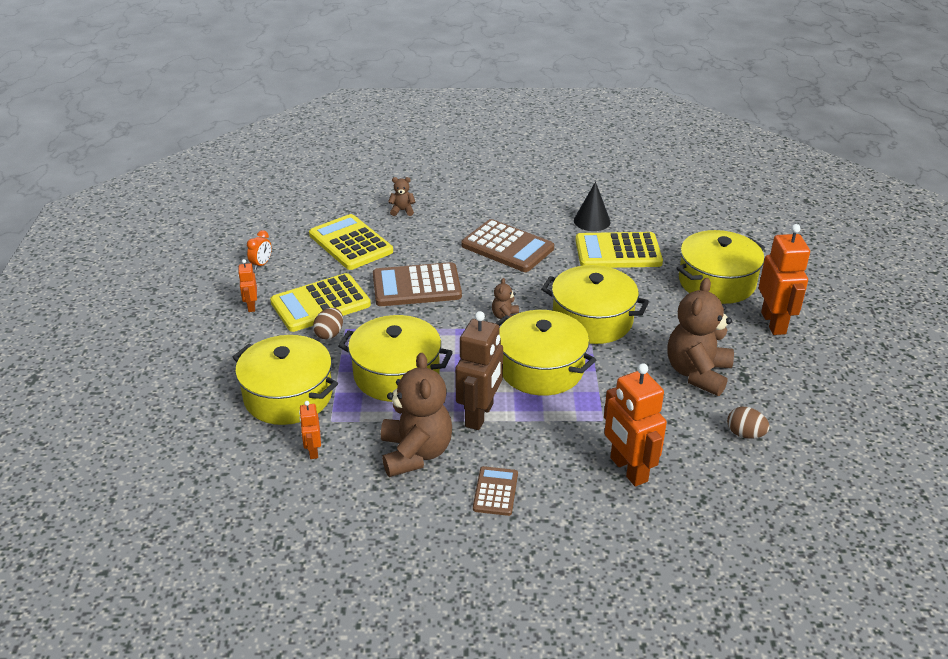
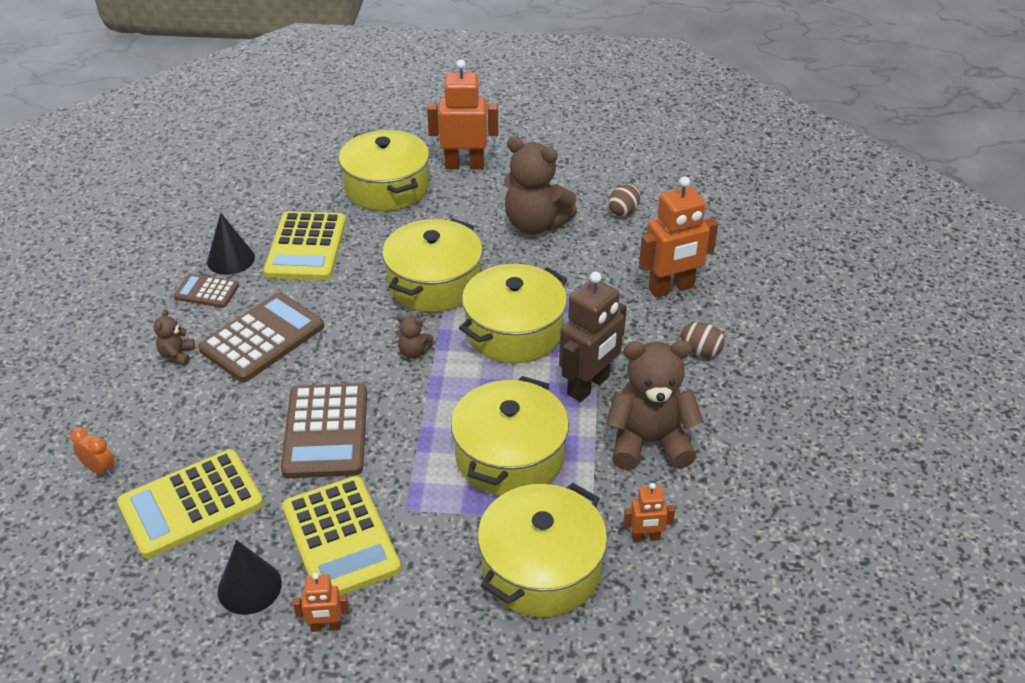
camera: 85 degrees left, 5 degrees up
(261, 264) = (211, 620): orange clock -> orange clock (99, 469)
(284, 274) = (249, 587): none -> black cone
(329, 334) = (414, 526): brown egg -> brown egg (700, 351)
(402, 210) = (123, 441): brown teddy bear -> brown teddy bear (177, 355)
(480, 415) = (589, 386): brown robot -> brown robot turned 105 degrees clockwise
(495, 491) = (704, 382): brown calculator -> brown calculator (206, 292)

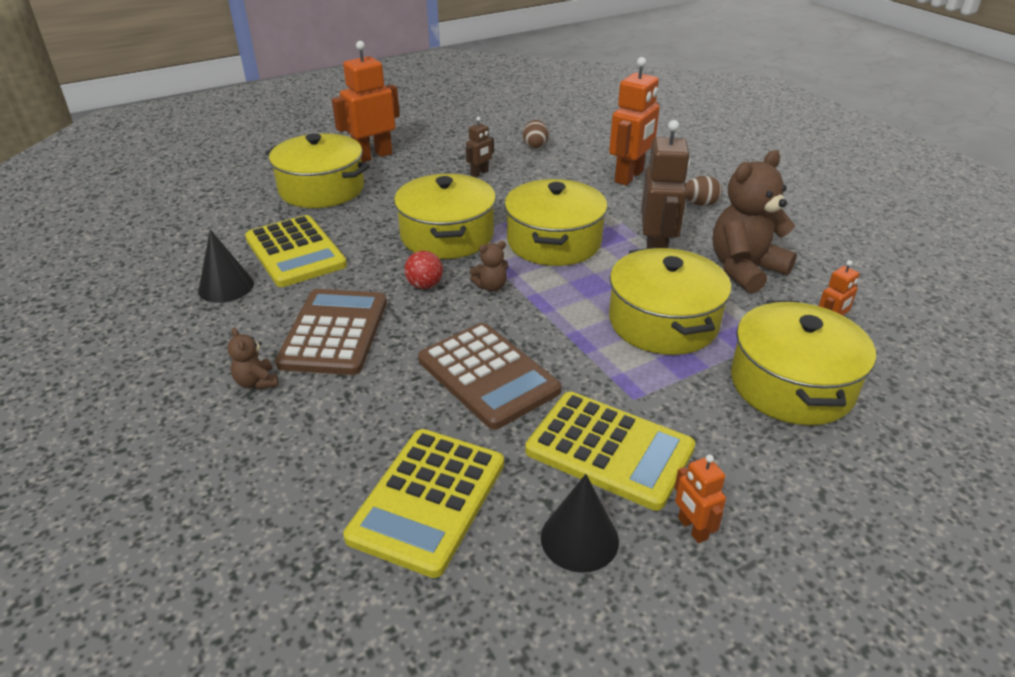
camera: 35 degrees left, 5 degrees down
(99, 469) = (282, 523): orange clock -> none
(206, 292) = (229, 320): brown calculator -> none
(326, 626) = (692, 529): orange robot -> orange robot turned 105 degrees clockwise
(366, 326) = (424, 285): none -> red ball
(535, 224) = (480, 173): brown teddy bear -> brown robot

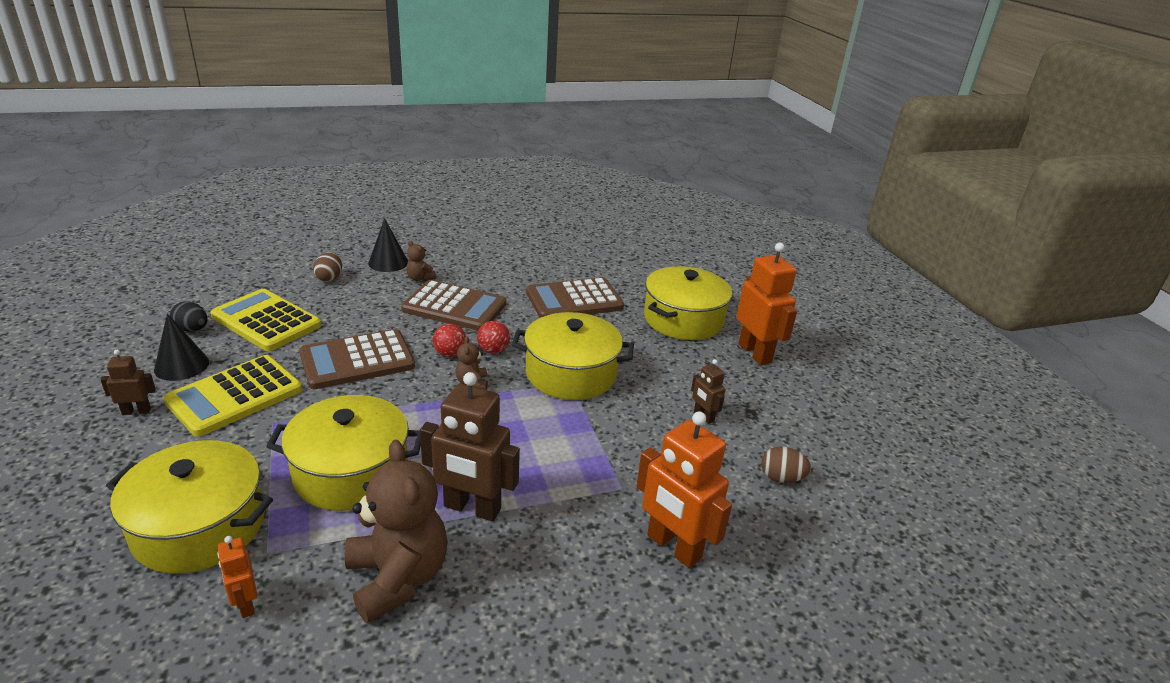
camera: 100 degrees right, 5 degrees down
(226, 287) = (537, 273): black cone -> black cone (388, 262)
(257, 382) = (420, 278): brown teddy bear -> brown teddy bear turned 120 degrees counterclockwise
(295, 252) = (574, 300): yellow calculator -> brown calculator
(444, 312) = (450, 354): none -> red ball
(485, 581) = (192, 329): none -> black egg
(554, 242) = (531, 437): yellow pot -> none
(692, 529) = (136, 411): orange robot -> brown robot
(700, 204) = (573, 598): brown egg -> brown egg (329, 278)

